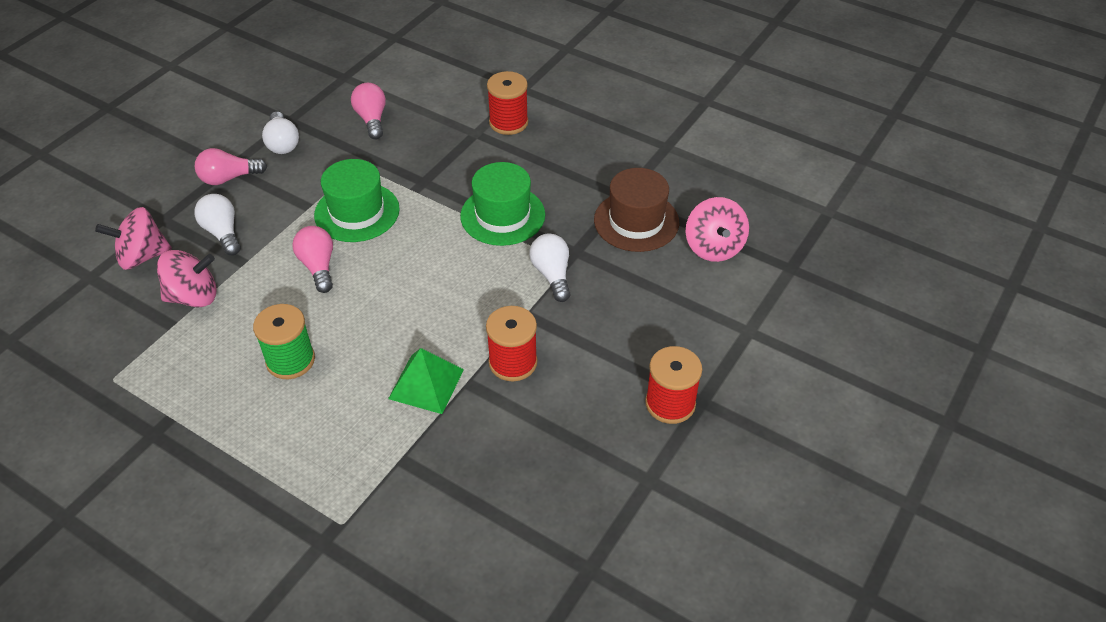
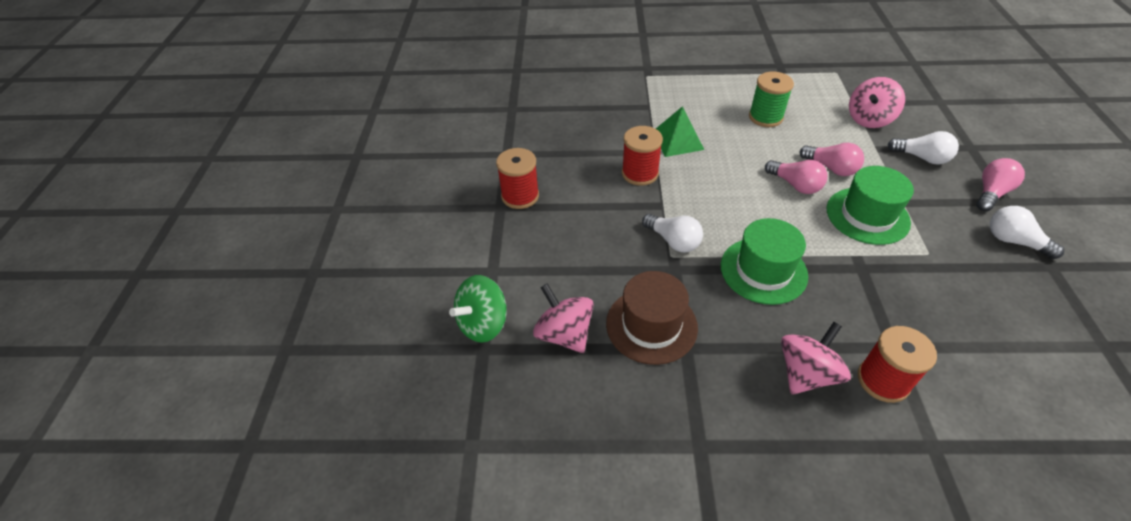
camera: 150 degrees right, 0 degrees up
(142, 256) = (936, 123): pink spinning top -> pink spinning top (806, 373)
(372, 119) = (996, 307): pink light bulb -> pink light bulb (795, 185)
(781, 287) = (483, 324): none -> green spinning top

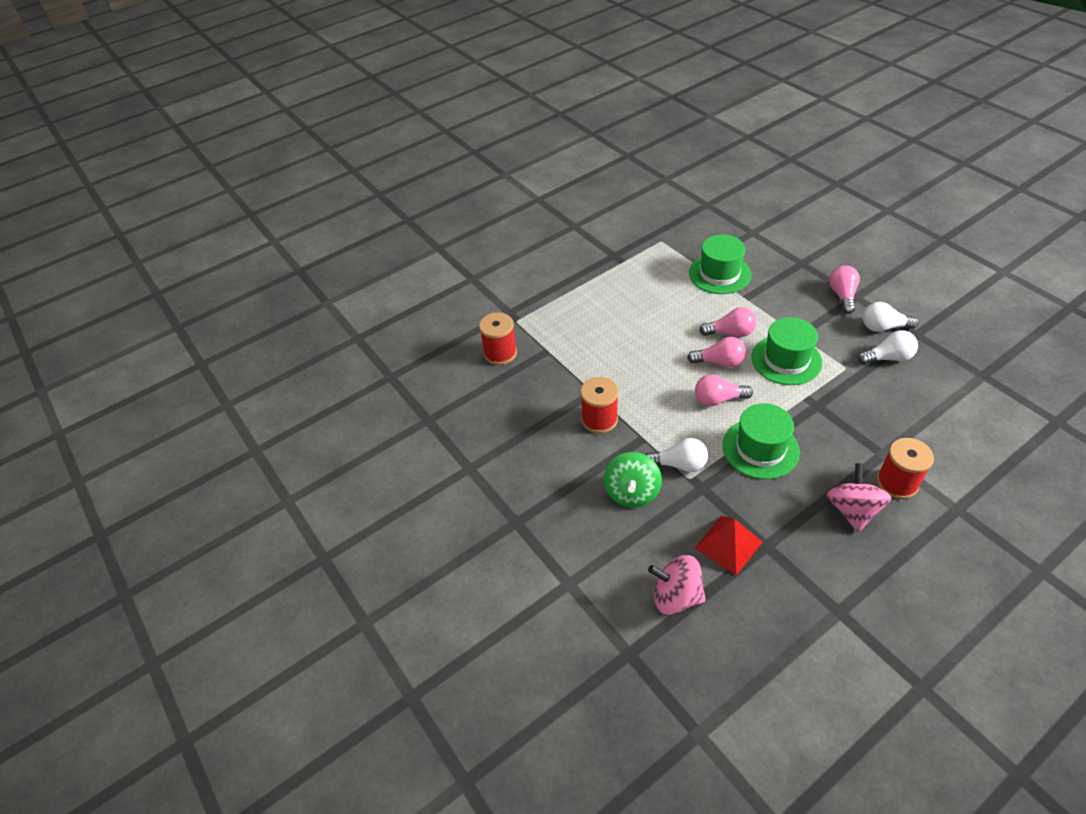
camera: 35 degrees left, 0 degrees up
(483, 324) = (608, 633): green spinning top -> green spinning top (632, 492)
(520, 196) = (523, 501): red spool -> red spool (500, 353)
(651, 325) = (728, 545): brown hat -> red pyramid
(677, 140) = (600, 371): green pyramid -> none
(763, 212) = (718, 399): none -> pink light bulb
(765, 117) = (646, 312): green spool -> none
(869, 119) = (719, 274): pink spinning top -> green hat
(922, 158) = (780, 289): white light bulb -> white light bulb (888, 358)

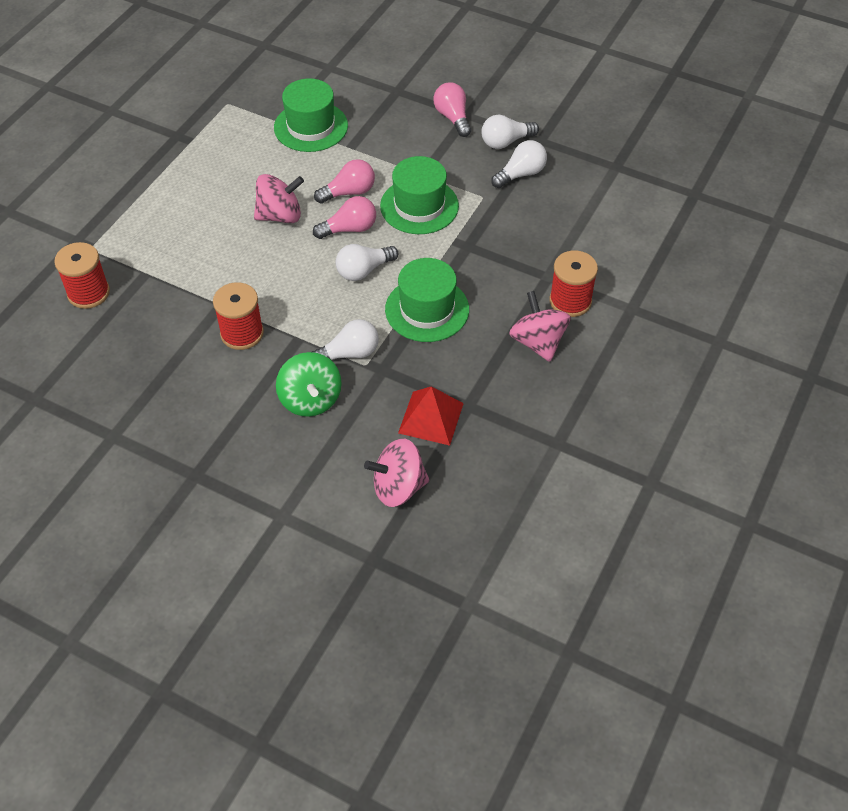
camera: 30 degrees left, 5 degrees up
(667, 336) = (280, 215): none -> pink spinning top
(718, 399) = (363, 270): pink light bulb -> white light bulb

